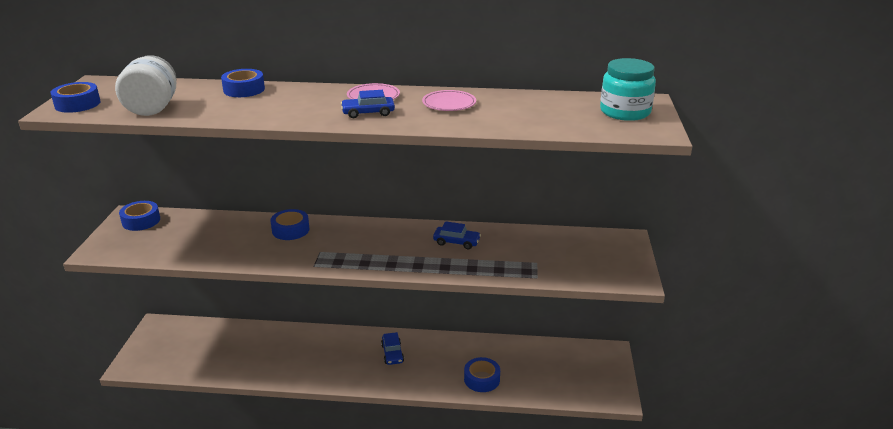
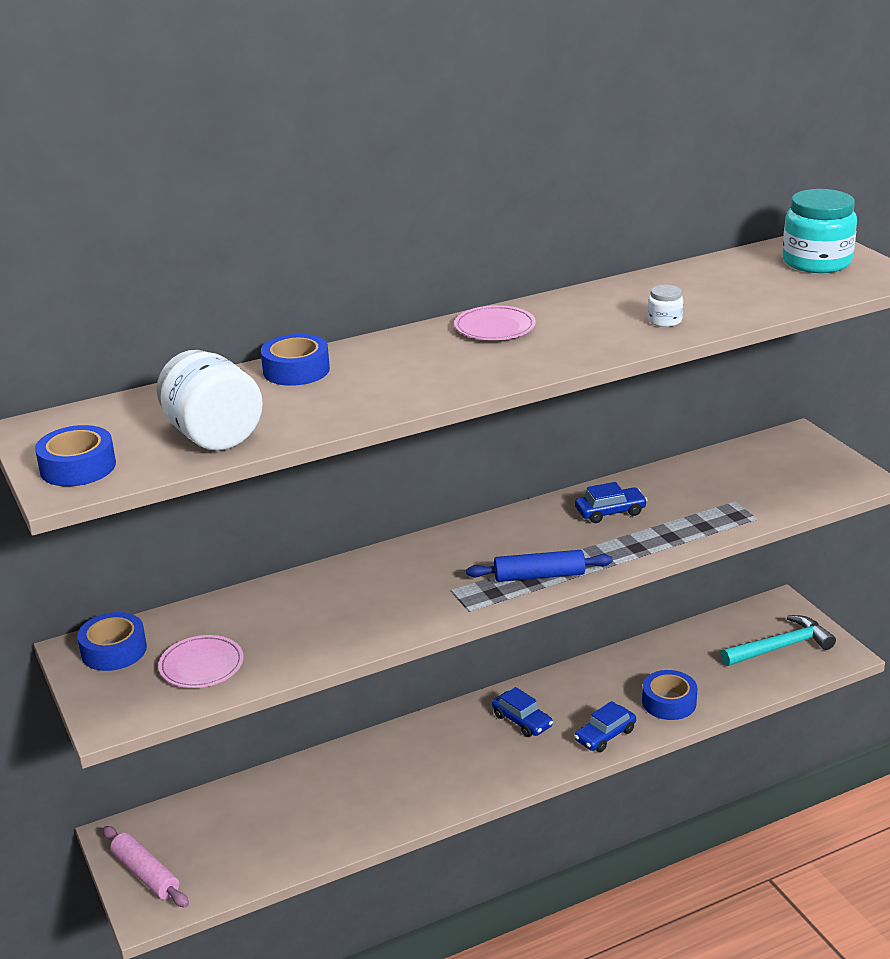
camera: 30 degrees left, 0 degrees up
(147, 348) = (146, 874): none -> pink rolling pin
(290, 230) = (368, 577): blue tape -> none
(368, 113) = (529, 351): blue car -> blue car (605, 735)
(372, 262) = (539, 576): none -> blue rolling pin
(449, 104) = (606, 309): pink plate -> pink plate (201, 666)
(470, 118) = (664, 321): none -> white jar
(583, 376) = (780, 647): none -> turquoise hammer

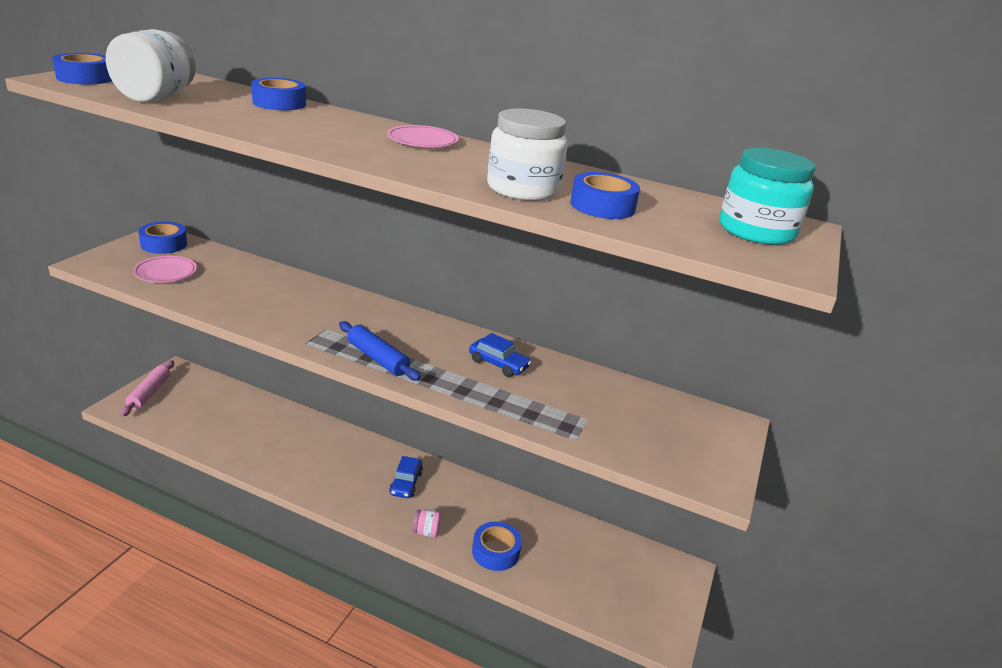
camera: 45 degrees right, 0 degrees up
(605, 735) = (426, 532): blue car -> pink jar
(664, 321) = (523, 189): white jar -> white jar, size x2.16
(726, 301) = (602, 206): none -> blue tape
(780, 647) = (630, 593): turquoise hammer -> none

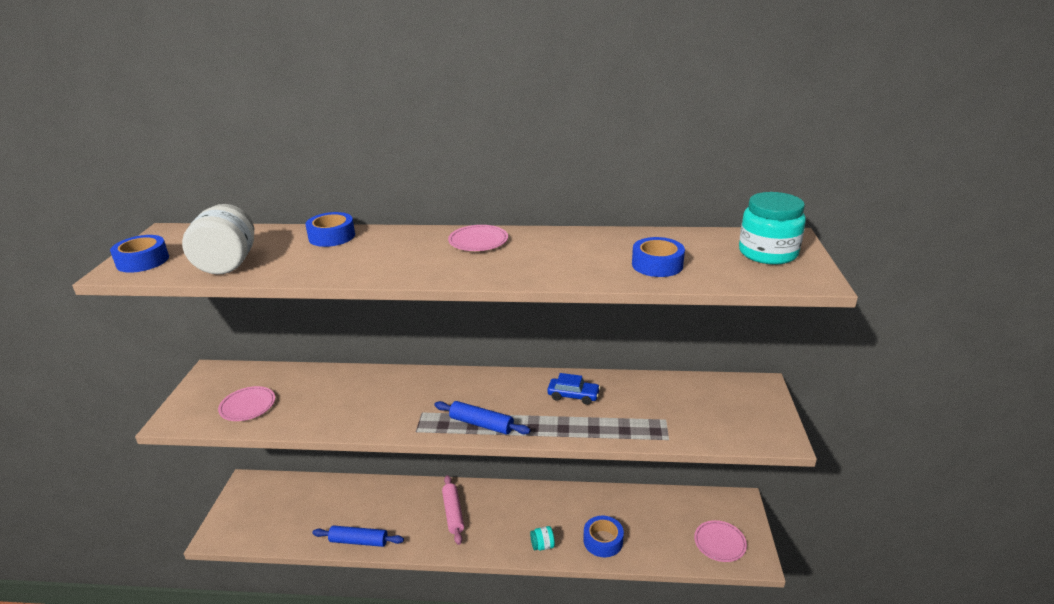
camera: 15 degrees left, 0 degrees up
(149, 393) = (236, 513): pink rolling pin -> pink rolling pin (453, 513)
(164, 244) = (223, 379): blue tape -> none
(244, 459) = (359, 541): none -> blue rolling pin
(406, 483) = (503, 511): blue car -> none
(426, 532) = (542, 545): pink jar -> turquoise jar
(523, 189) = (592, 267): white jar -> none
(631, 605) = (719, 543): none -> pink plate

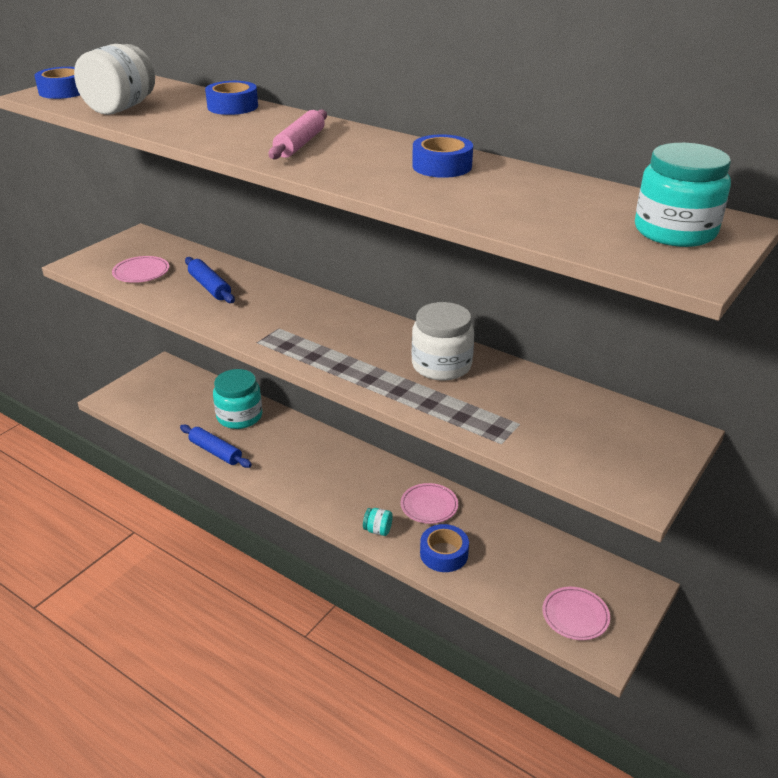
camera: 30 degrees right, 5 degrees up
(355, 500) = (239, 416): none -> turquoise jar
(453, 513) = (317, 464): pink rolling pin -> pink rolling pin (300, 144)
(478, 241) = (359, 141): pink plate -> pink plate (429, 506)
(481, 424) = (322, 358): blue rolling pin -> blue rolling pin (209, 287)
(573, 395) = (441, 365): blue car -> white jar
(657, 265) = (516, 208): blue tape -> blue tape (442, 166)

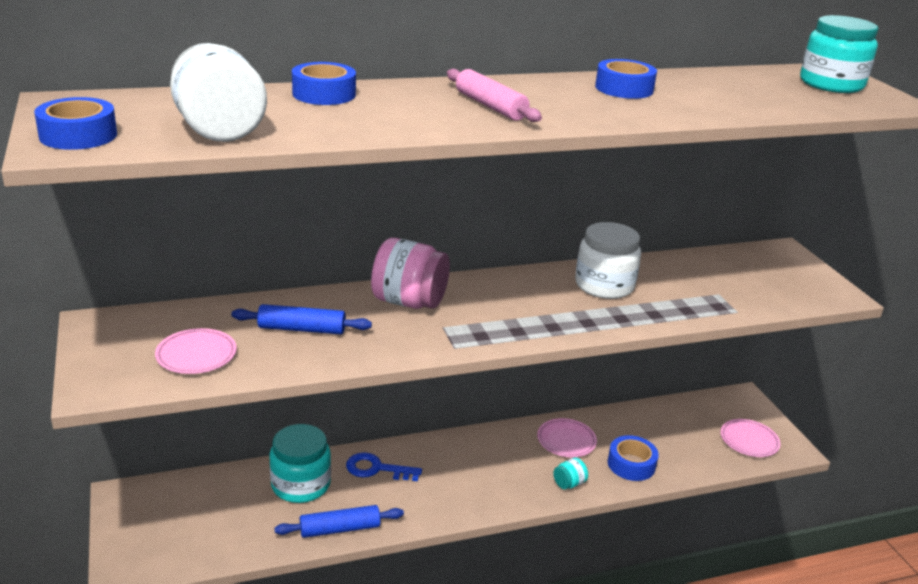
camera: 55 degrees left, 5 degrees down
(289, 437) = (377, 469): none -> blue key
(294, 304) = (409, 302): none -> pink jar

